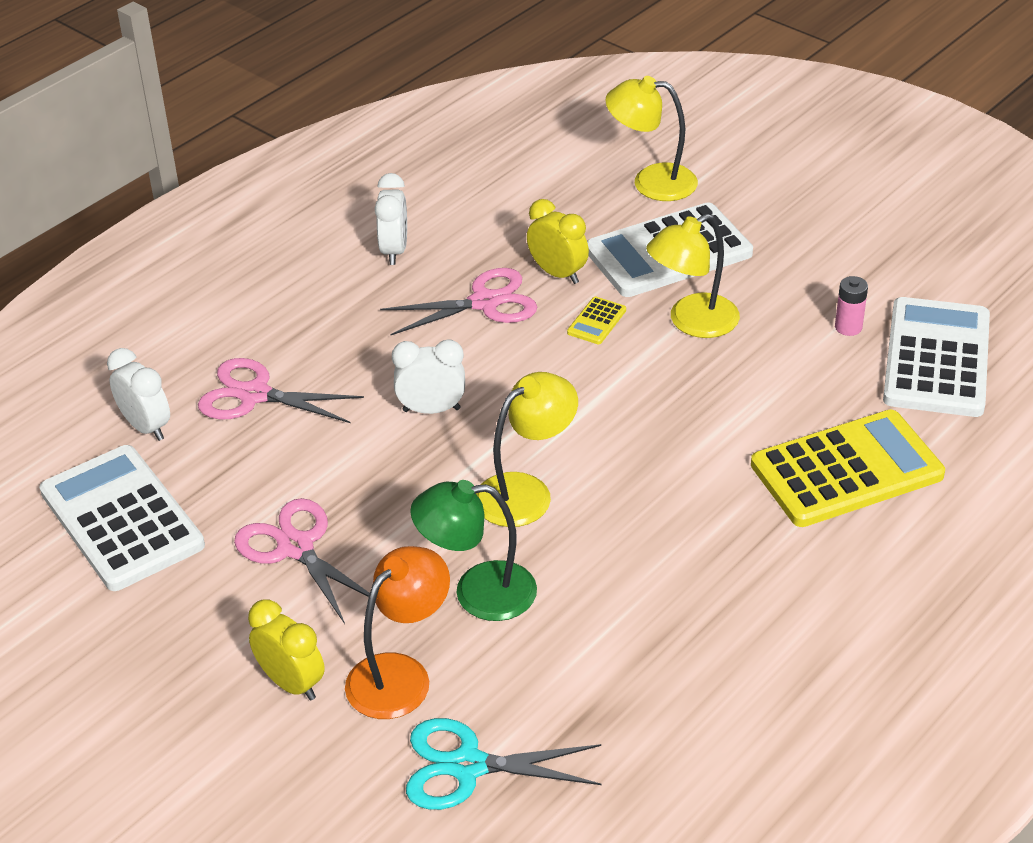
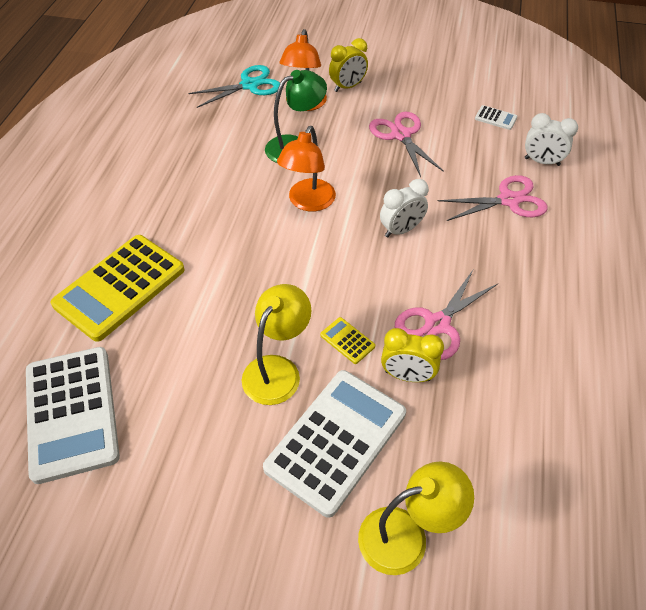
camera: 150 degrees right, 10 degrees up
(122, 519) = (495, 118): white calculator -> white calculator, size x0.40
(291, 683) = (348, 87): yellow clock -> yellow clock turned 45 degrees counterclockwise
(296, 547) = (401, 135): pink scissors -> pink scissors turned 135 degrees counterclockwise
(394, 251) = (543, 345): white clock -> none
(526, 492) = (308, 202): yellow lamp -> orange lamp
(596, 321) = (347, 341): yellow calculator -> yellow calculator turned 45 degrees counterclockwise
(848, 327) = (152, 417): pink battery -> none

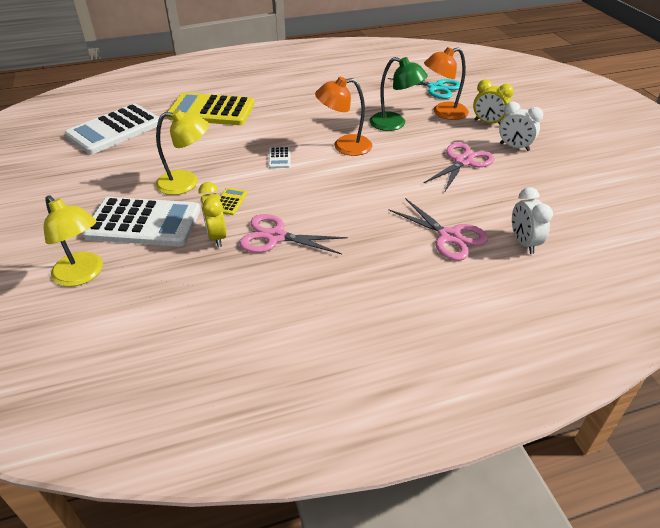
camera: 60 degrees right, 10 degrees down
(401, 230) = (357, 193): white clock -> white clock (514, 147)
(495, 118) = (549, 201): white calculator -> white calculator (279, 158)

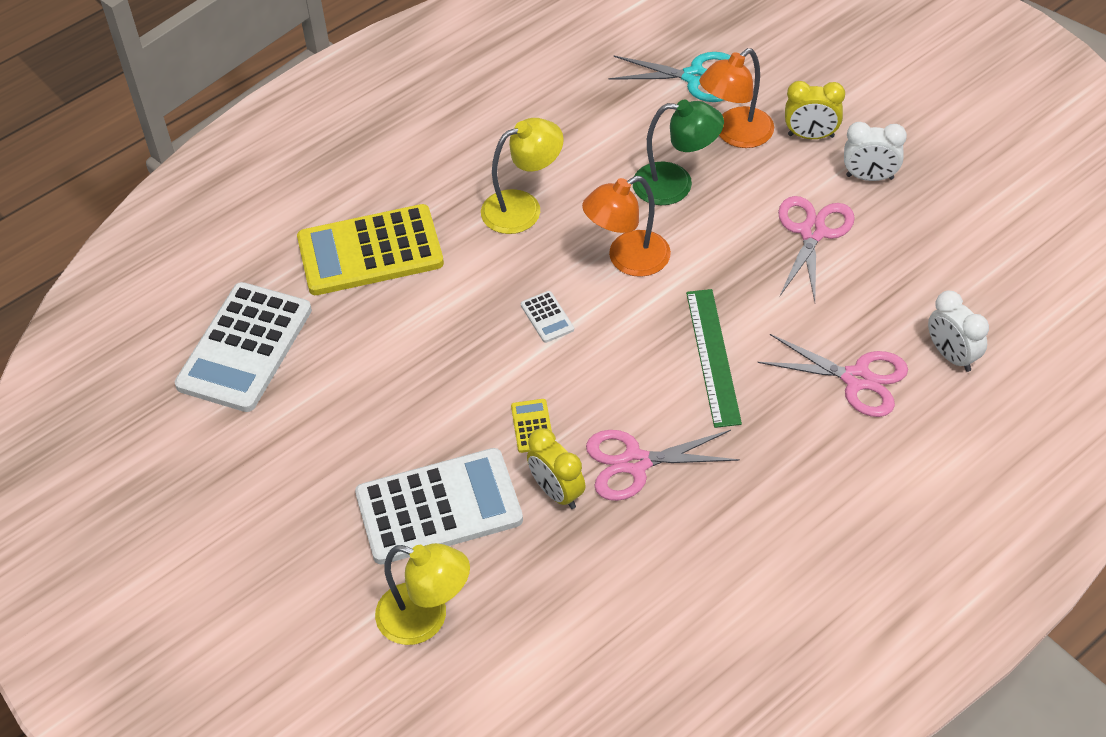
camera: 20 degrees left, 10 degrees up
(186, 183) = (444, 414): yellow lamp -> yellow lamp (523, 207)
(362, 200) = (713, 356): none -> green ruler

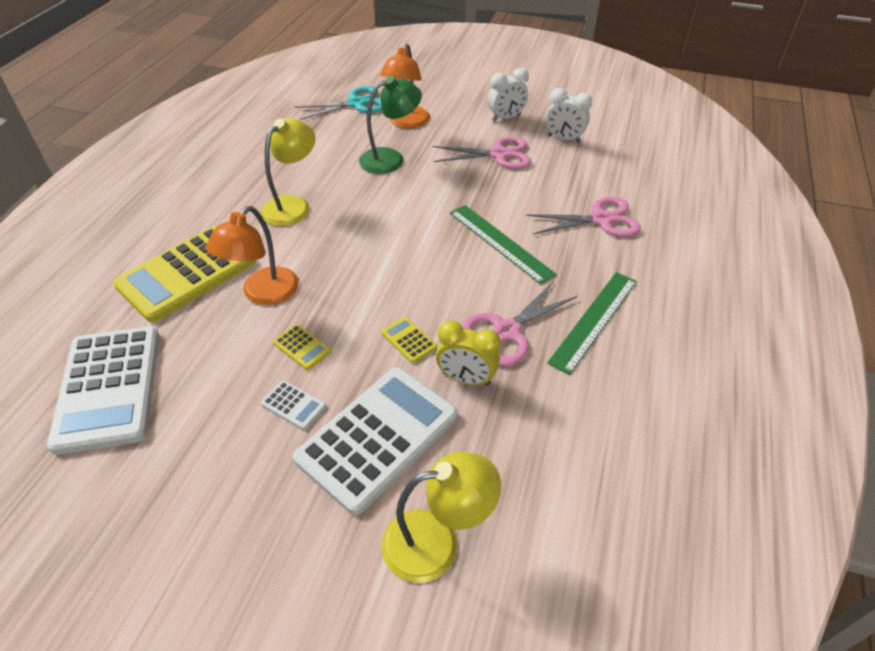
camera: 35 degrees left, 5 degrees down
(429, 386) = (302, 347): none -> yellow calculator
(547, 317) = (363, 264): white calculator -> white calculator (293, 405)
(627, 259) = (393, 209): orange lamp -> orange lamp (263, 294)
(736, 494) = (594, 320): none -> green ruler
(811, 136) = (453, 110): yellow clock -> none
(812, 232) = (499, 154): pink scissors -> pink scissors turned 105 degrees clockwise
(951, 356) = (641, 187): white clock -> white clock (564, 139)

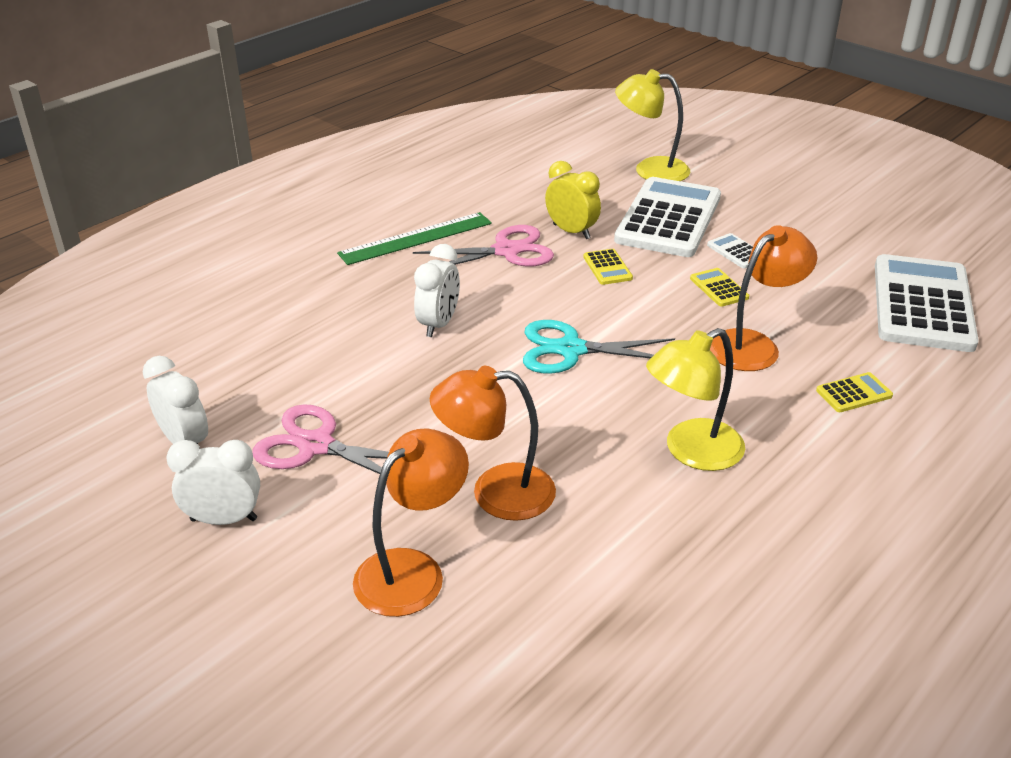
camera: 155 degrees left, 10 degrees down
(186, 274) = (854, 393): yellow calculator -> yellow calculator, size x0.40
(356, 103) = (481, 670): turquoise scissors -> turquoise scissors (570, 349)
(378, 437) = (668, 219): white calculator -> white calculator turned 135 degrees clockwise
(390, 159) = (495, 492): green lamp -> orange lamp
(500, 242) = (439, 324): green ruler -> white clock
(601, 219) = (292, 316): pink scissors -> none

